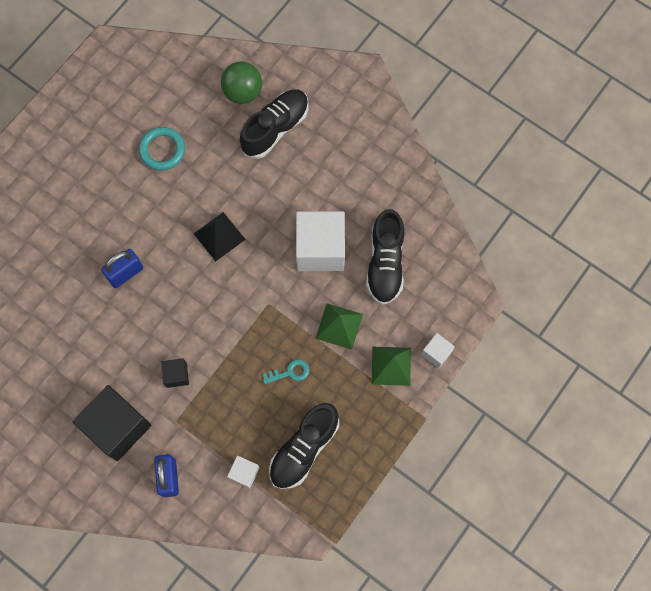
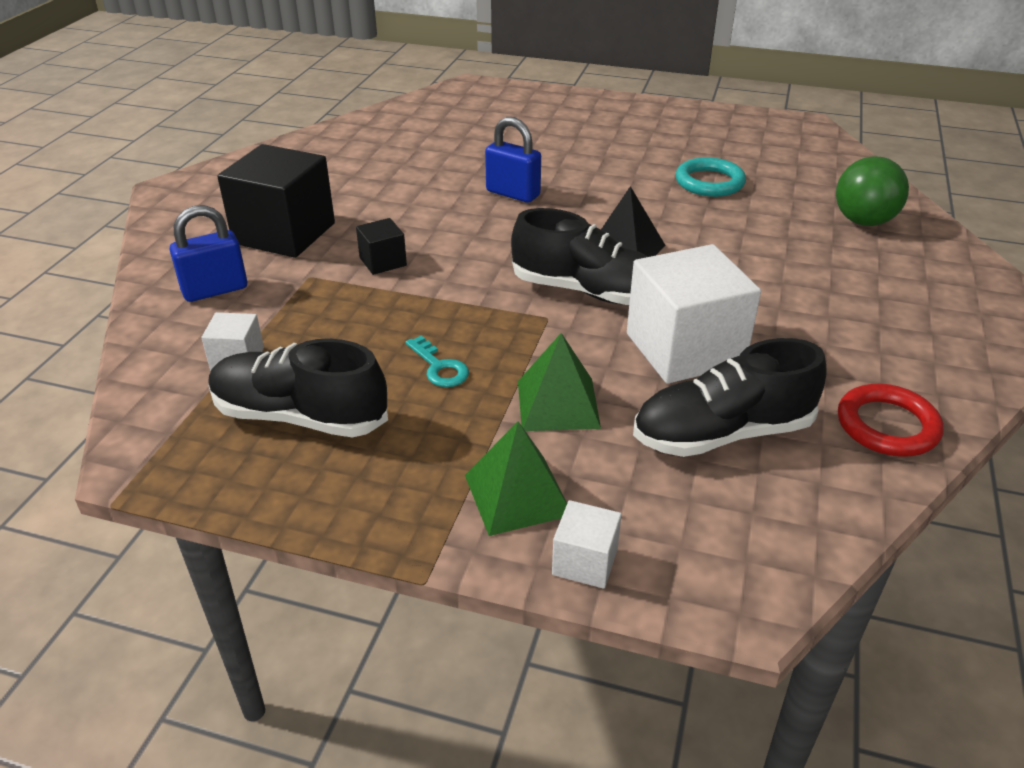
camera: 70 degrees right, 35 degrees down
(275, 128) = (841, 260): black shoe -> black shoe (587, 291)
(405, 191) = (887, 426): none -> red ring

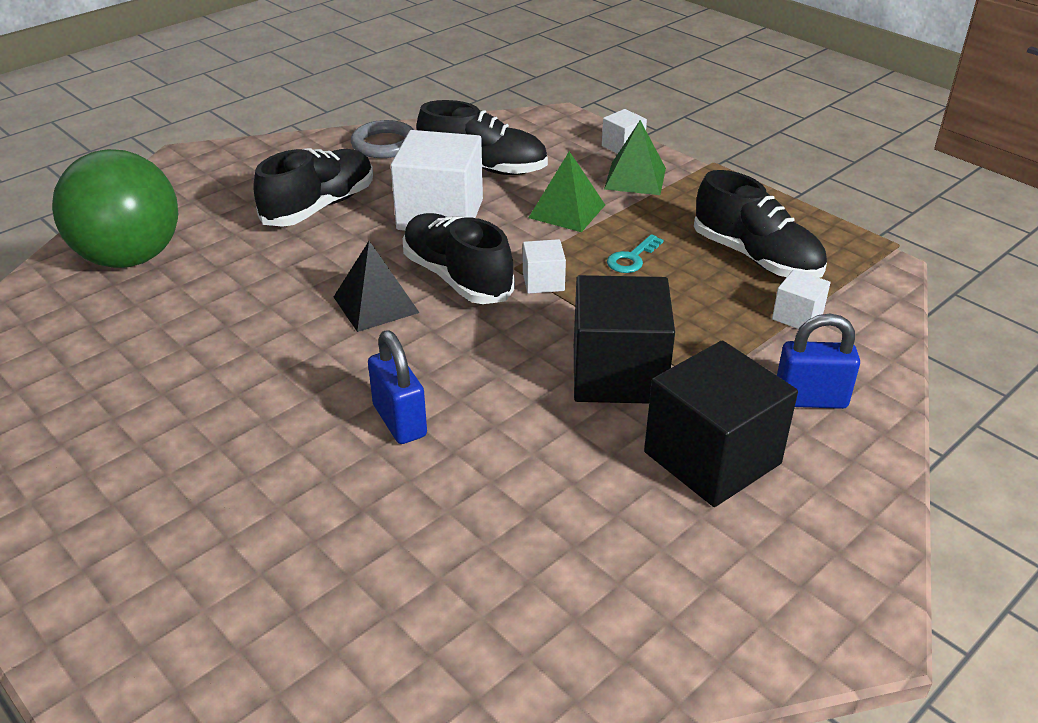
camera: 150 degrees left, 0 degrees up
(383, 262) = (618, 374): black cube -> black cube, size x2.13
(439, 367) = (632, 258): turquoise key -> turquoise key turned 135 degrees counterclockwise
(507, 313) = (543, 281): none -> white cube
(709, 182) = (175, 353): turquoise ring -> none
(809, 315) = (319, 207): none -> black shoe
(863, 221) = (130, 258): green ball -> green ball, size x1.60
(887, 426) = (384, 144): red ring -> grey ring

